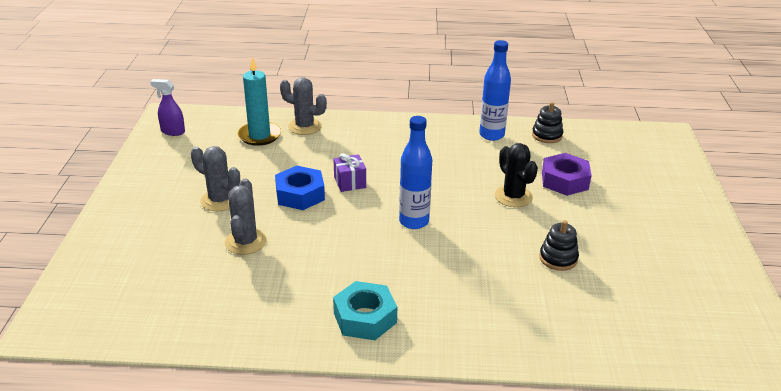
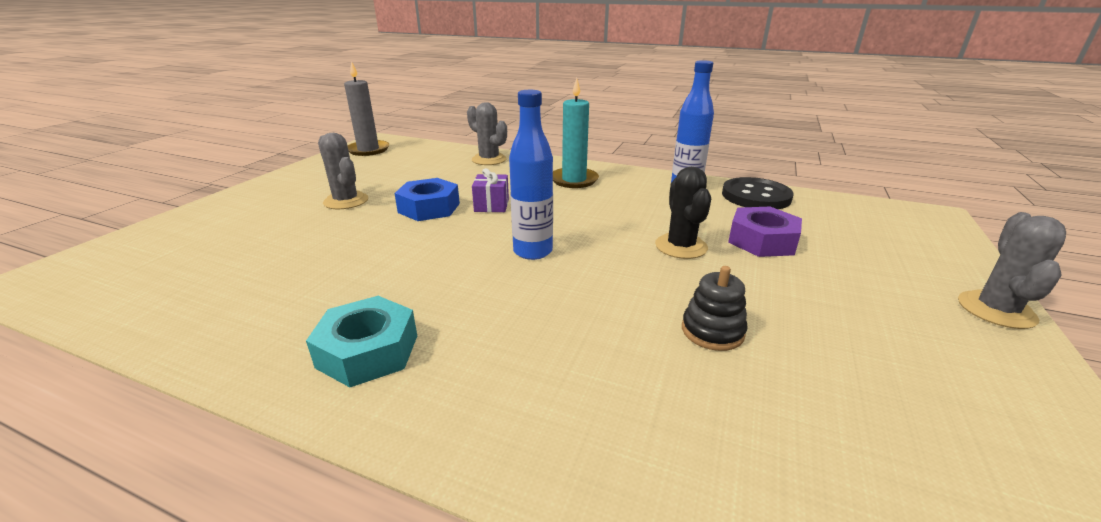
camera: 20 degrees right, 5 degrees down
(172, 131) = (368, 150): purple spray bottle -> grey candle
(245, 242) = (326, 239): grey cactus -> grey cactus (996, 310)
(259, 135) = (440, 161): turquoise candle -> turquoise candle (574, 180)
(547, 135) = (756, 196): black stacking toy -> black button

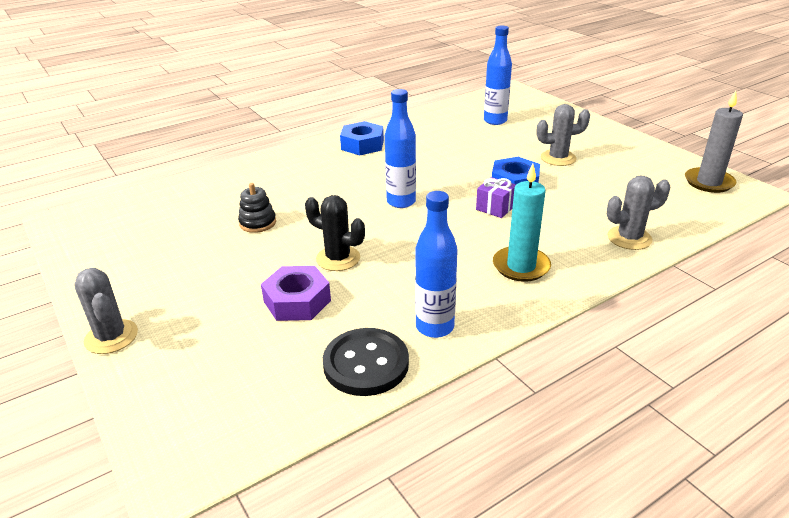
camera: 125 degrees right, 5 degrees up
(215, 259) = (495, 121): none -> blue bottle
(368, 351) = (362, 145): turquoise nut -> blue nut

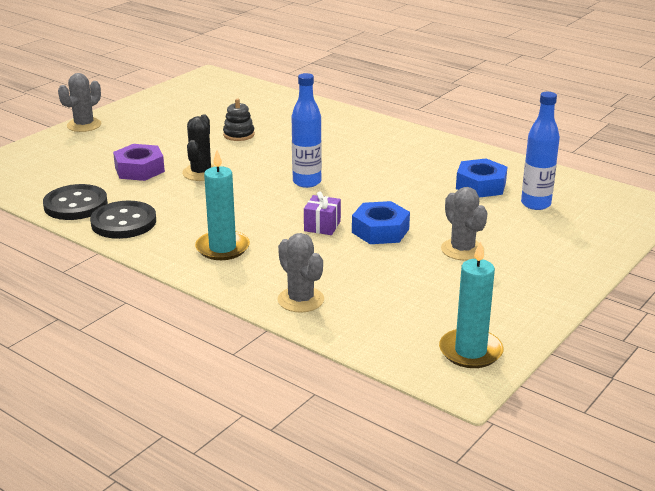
camera: 70 degrees right, 5 degrees down
(362, 145) = (411, 147): blue nut -> blue nut (481, 185)
(434, 327) = (123, 222): blue bottle -> black button
(709, 182) = (470, 351): grey candle -> turquoise candle

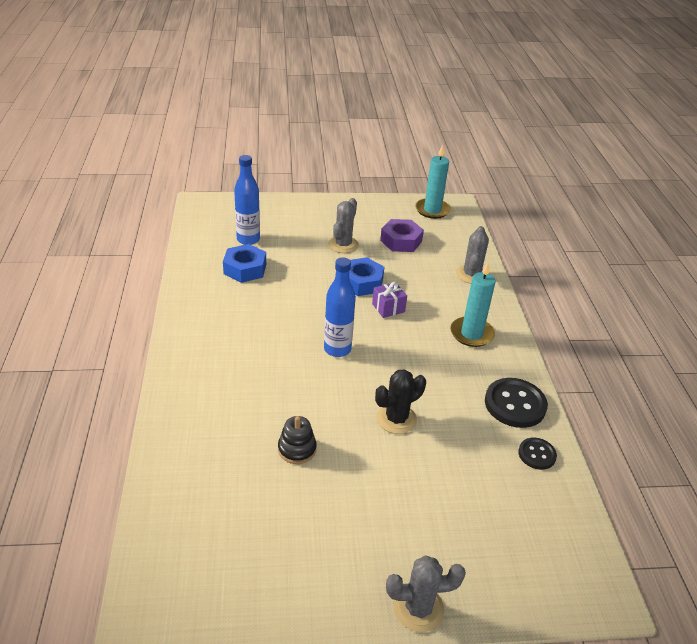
camera: 135 degrees left, 10 degrees up
(75, 205) = (537, 454): black button -> black button, size x0.57
(139, 169) = (440, 464): purple nut -> purple nut (401, 241)

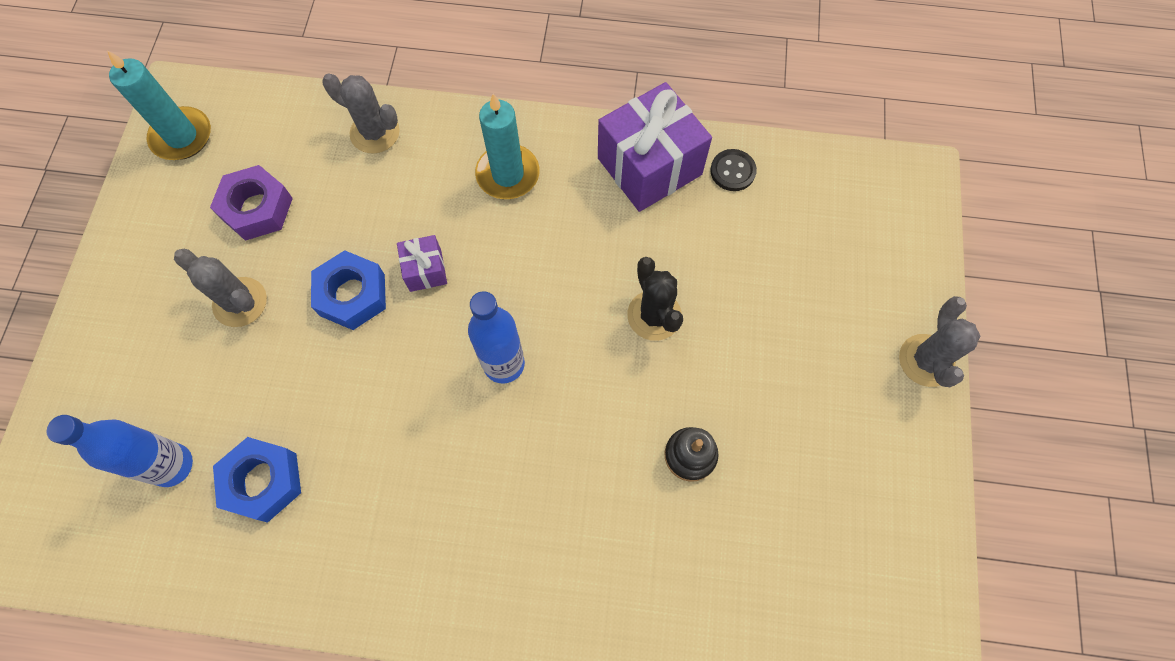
camera: 75 degrees left, 30 degrees up
(515, 404) = (649, 166): black button -> purple gift

